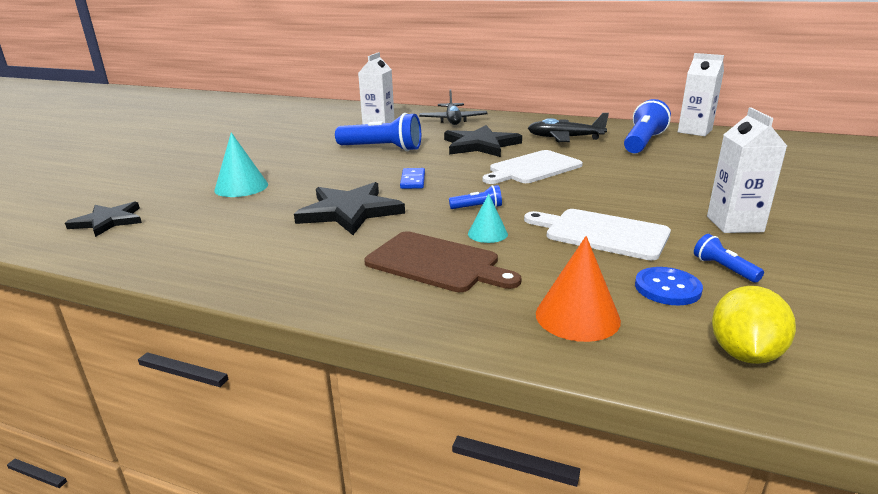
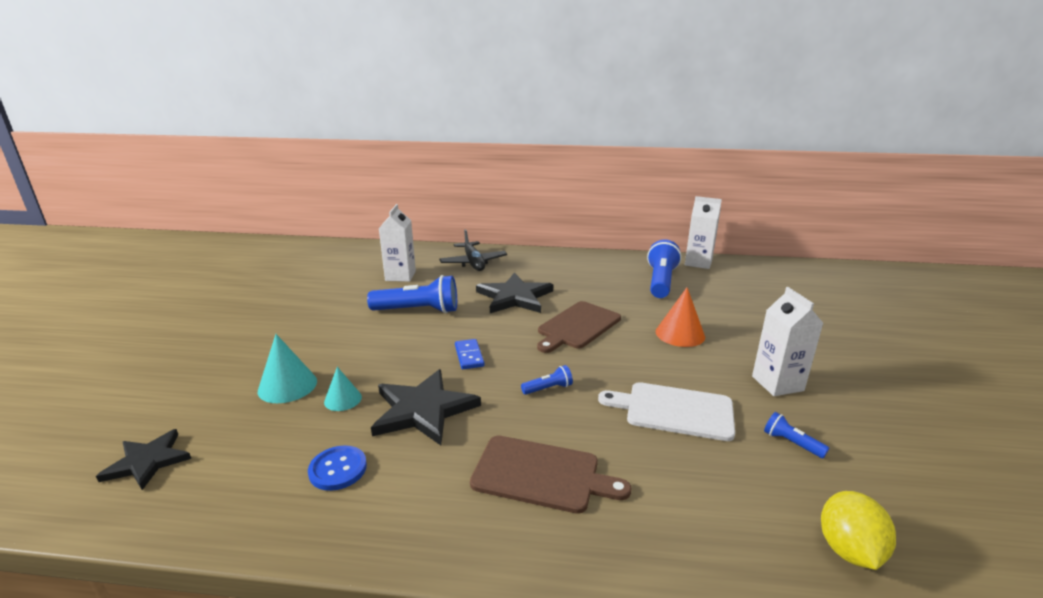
camera: 15 degrees left, 0 degrees up
(487, 234) = (572, 425): turquoise cone -> turquoise cone (343, 399)
(533, 168) = (577, 326): white cutting board -> brown cutting board
(565, 138) = (590, 281): black plane -> none
(577, 316) = (698, 528): orange cone -> orange cone (680, 334)
(667, 288) = (757, 476): blue button -> blue button (338, 469)

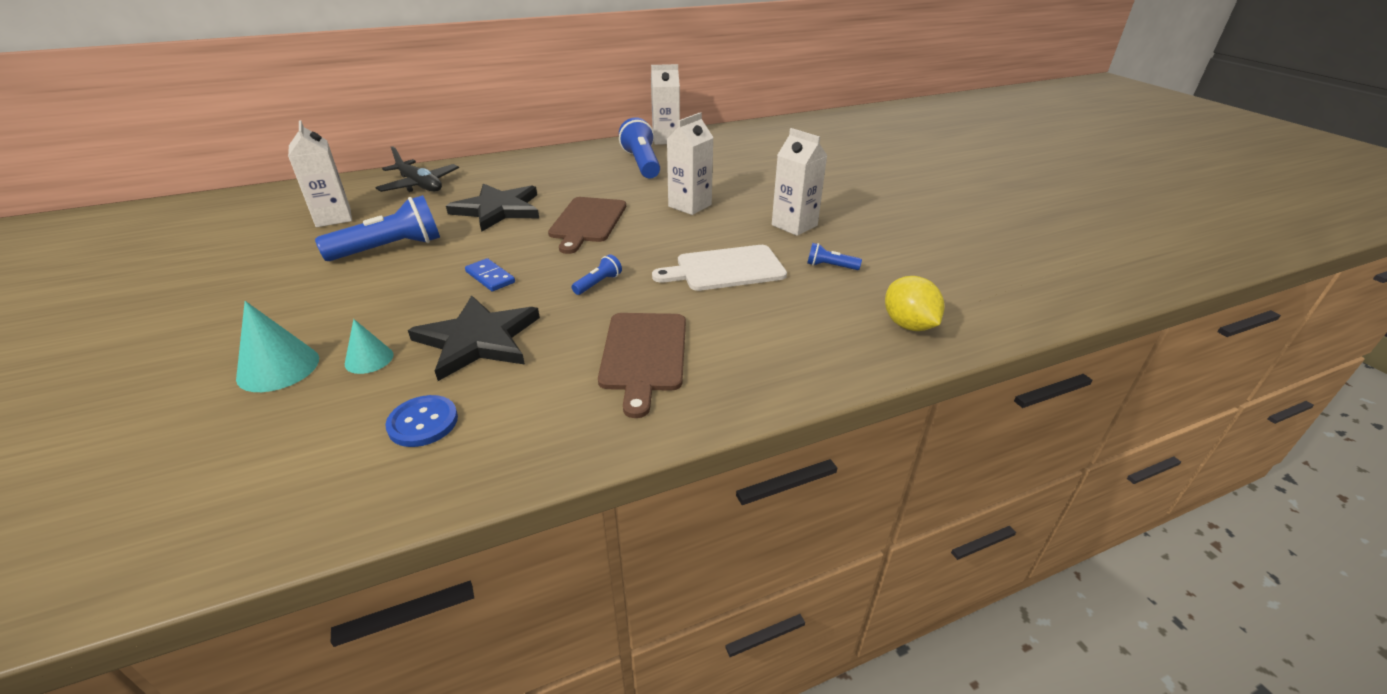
camera: 30 degrees left, 10 degrees up
(147, 461) = (139, 506): black star -> none
(541, 474) = (644, 355): brown cutting board -> brown cutting board turned 105 degrees clockwise
(680, 334) = (690, 205): orange cone -> white carton

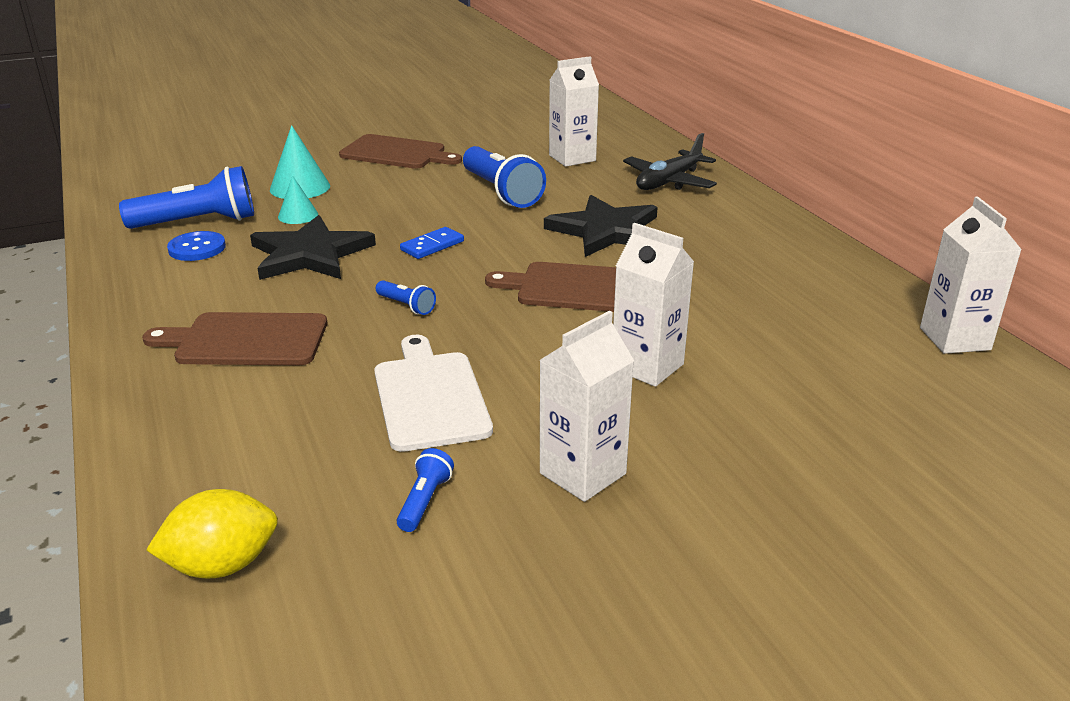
camera: 90 degrees right, 5 degrees down
(222, 309) = (396, 153): none -> brown cutting board
(642, 164) = (814, 319): blue flashlight -> blue flashlight (198, 222)

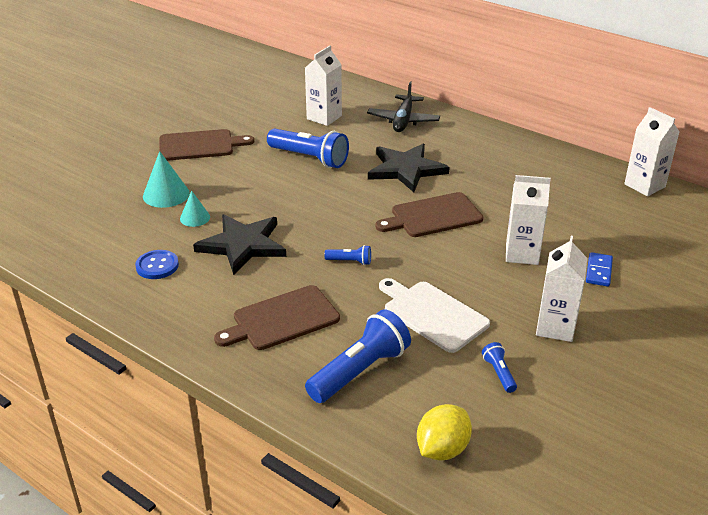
camera: 30 degrees left, 5 degrees up
(198, 222) = (129, 245): blue flashlight -> blue flashlight (359, 371)
(432, 246) = (314, 213): blue domino -> blue domino (598, 271)

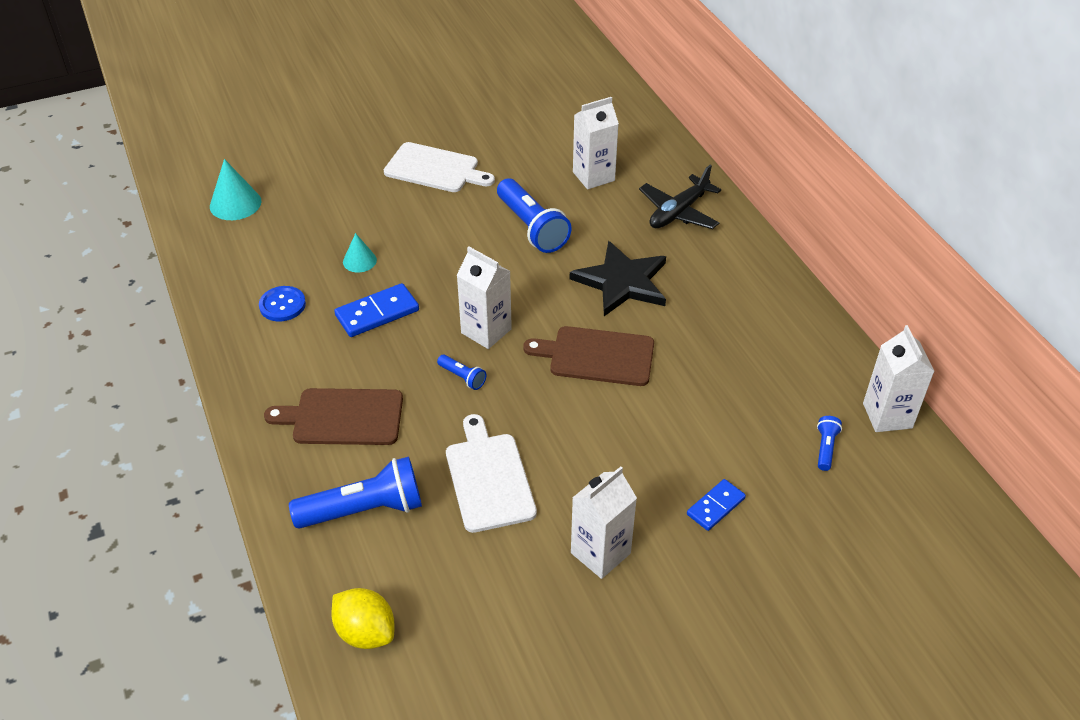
camera: 30 degrees right, 10 degrees up
(166, 194) = (355, 221): turquoise cone -> turquoise cone (235, 203)
(199, 145) = (435, 169): brown cutting board -> white cutting board
(242, 245) = (377, 313): black star -> blue domino
(442, 449) = (365, 632): yellow lemon -> yellow lemon turned 60 degrees clockwise
(499, 373) = (493, 578): blue flashlight -> blue flashlight (825, 448)
(522, 254) = (650, 446): white carton -> white carton (486, 331)

